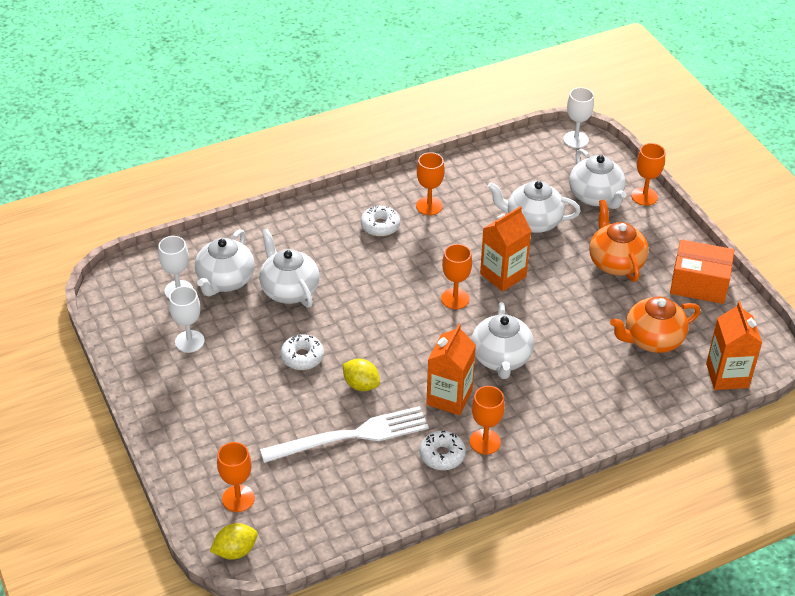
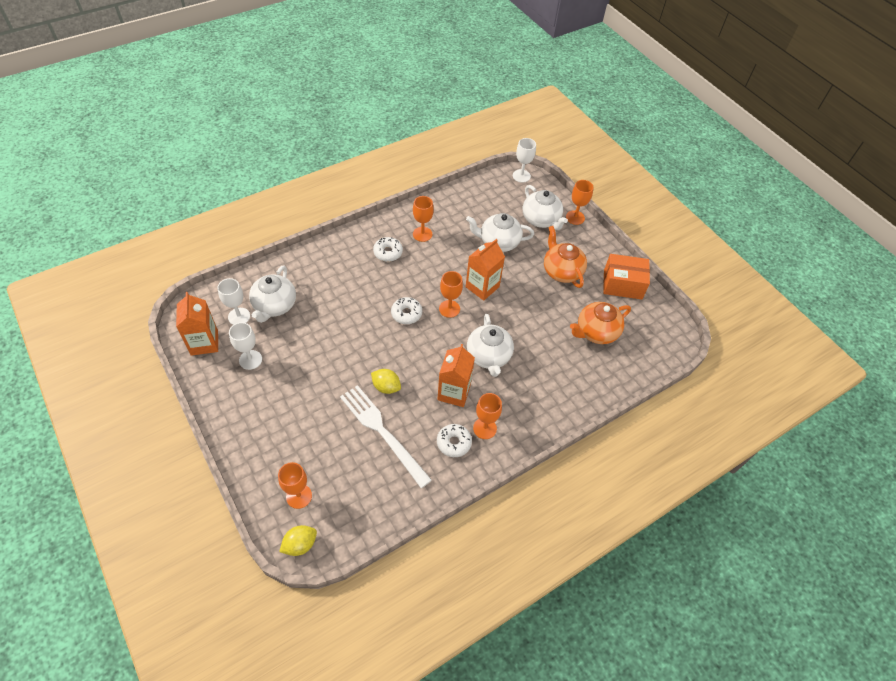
camera: 10 degrees left, 10 degrees up
(289, 290) = (324, 310): white teapot -> none
(302, 357) = (339, 366): white donut -> white donut (406, 314)
(351, 436) = (382, 432): white fork -> white fork turned 105 degrees counterclockwise
(727, 375) = (653, 357): orange carton -> orange carton (204, 343)

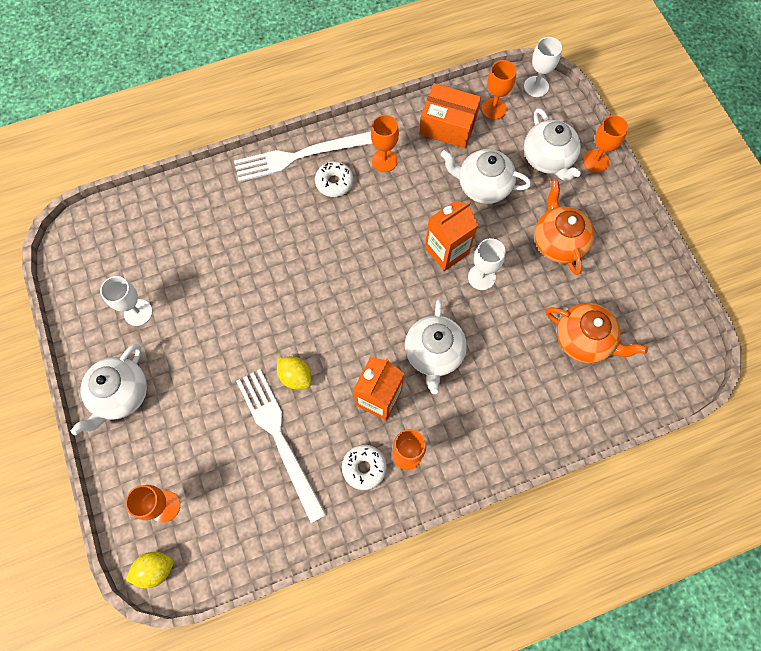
camera: 15 degrees right, 15 degrees up
(204, 343) = (87, 280): orange carton -> none
(239, 316) = (134, 250): white goblet -> white goblet (481, 277)
(275, 306) = (179, 241): white teapot -> white teapot (121, 394)
(357, 238) = (299, 156): none -> white fork
(406, 314) = (341, 276): white donut -> none
(449, 309) = (397, 276): orange goblet -> orange goblet (494, 109)
(596, 332) = (583, 340): orange teapot -> orange teapot turned 135 degrees counterclockwise
(622, 284) = (637, 273): orange box -> orange box (448, 126)

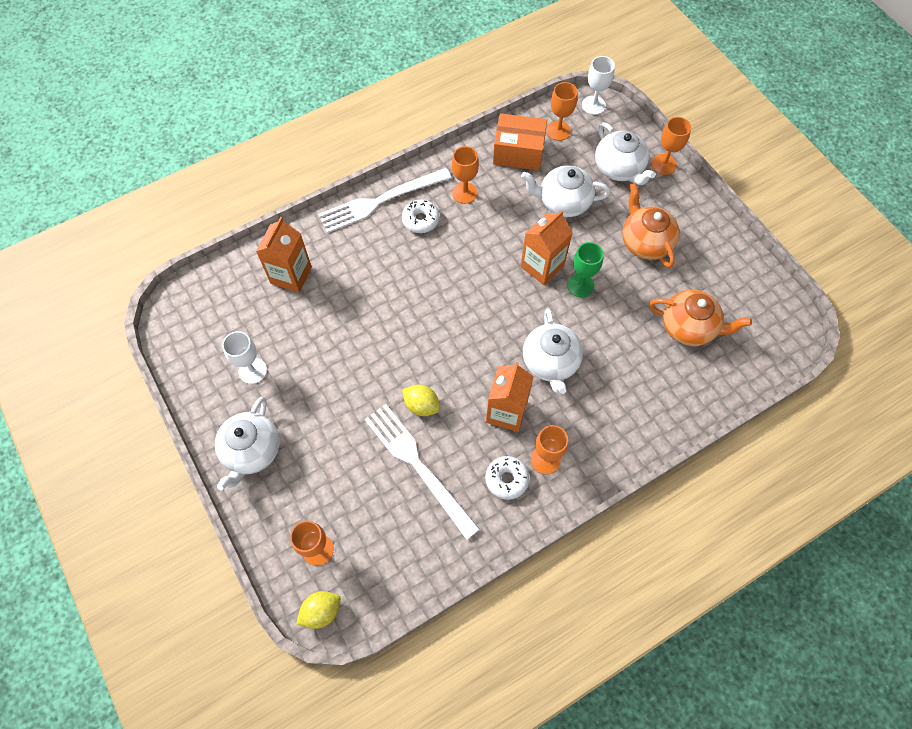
camera: 10 degrees left, 5 degrees down
(194, 220) = (291, 275): none -> orange carton
(481, 277) = (580, 285): white goblet -> green goblet

